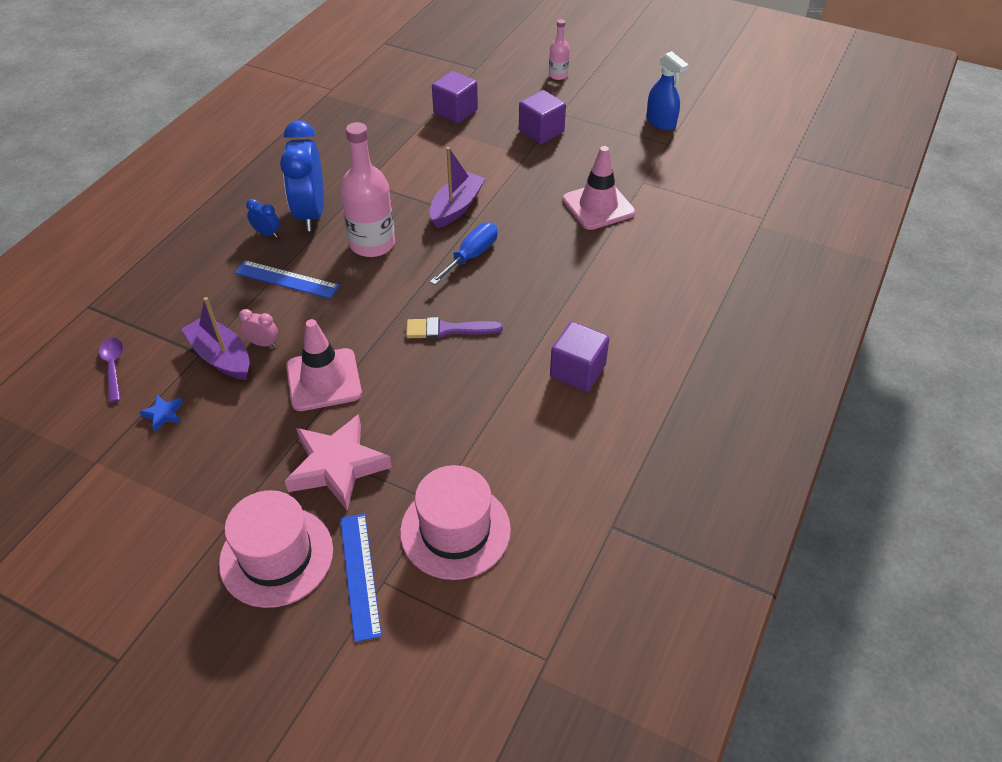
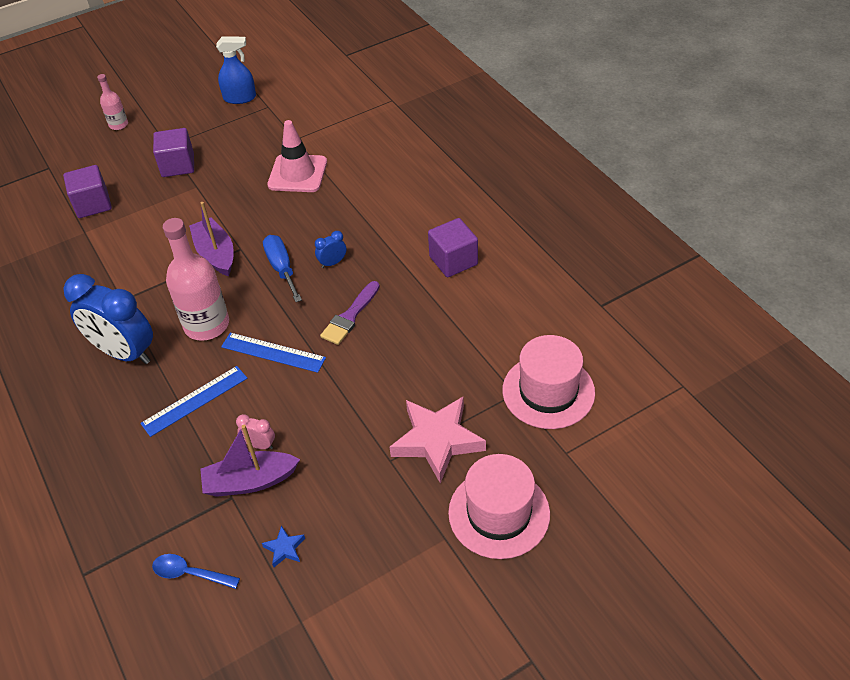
camera: 55 degrees left, 0 degrees up
(113, 367) = (190, 573): purple spoon -> blue spoon
(263, 343) = (259, 445): pink clock -> pink clock turned 60 degrees clockwise
(267, 233) = (119, 394): blue clock -> blue clock (332, 263)
(324, 380) = (338, 417): pink traffic cone -> none
(360, 575) = (551, 464): blue ruler -> blue ruler (273, 352)

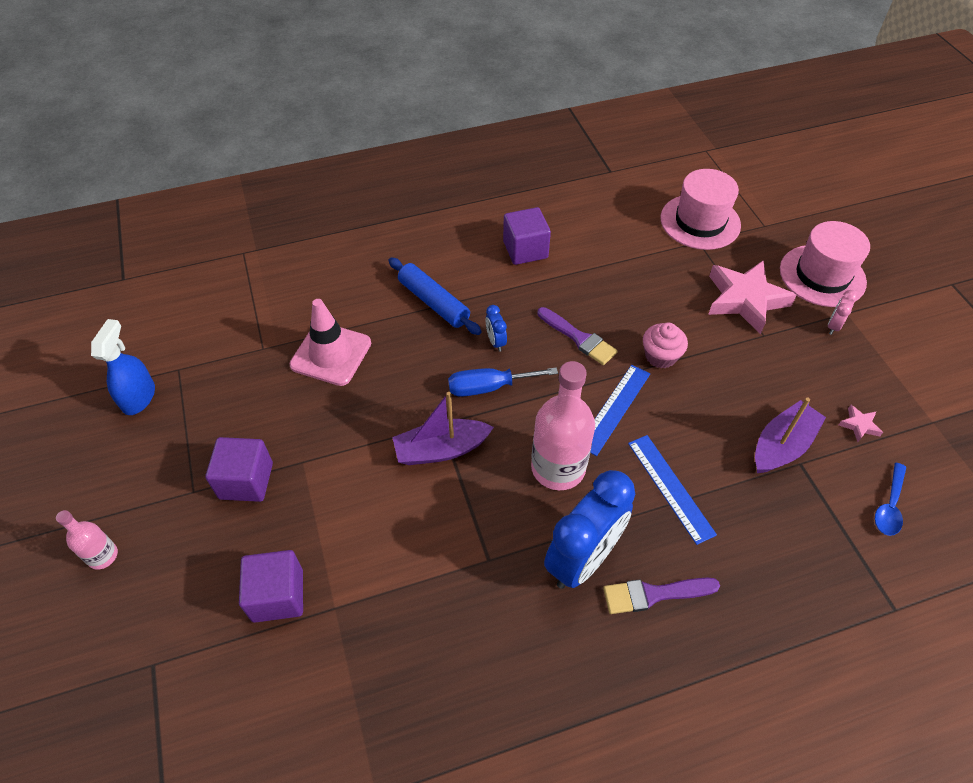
camera: 80 degrees left, 5 degrees up
(95, 400) = (654, 594): none -> purple brush
(250, 481) = (782, 446): purple boat -> purple boat turned 135 degrees counterclockwise
(259, 445) = (737, 433): pink clock -> pink clock (833, 326)
(284, 548) = (859, 425): blue star -> pink star
(342, 378) = (660, 356): none -> pink cupcake
(368, 216) = (434, 302): none -> blue rolling pin

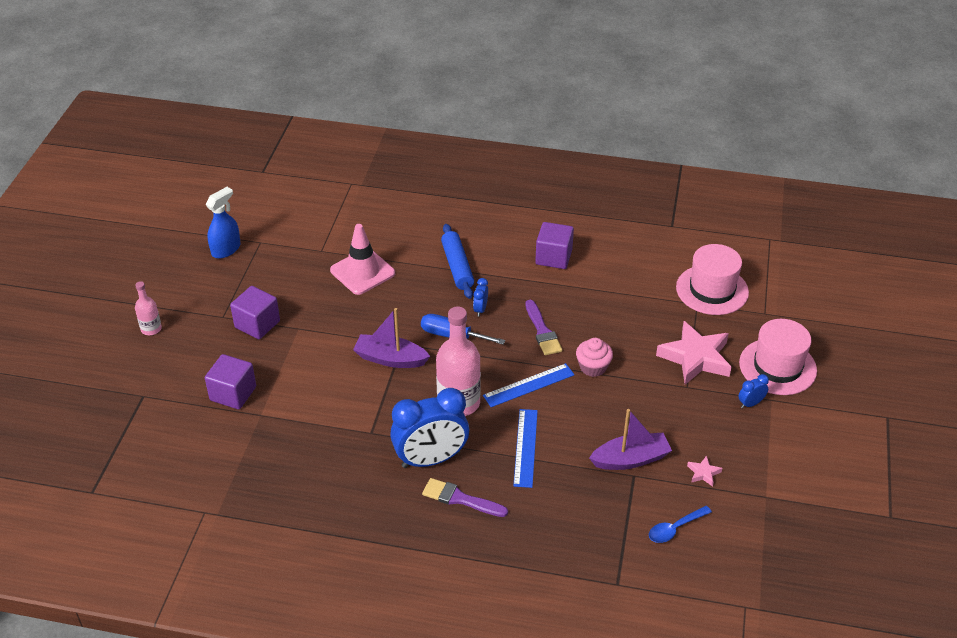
camera: 30 degrees right, 10 degrees down
(833, 326) = (750, 403): pink clock -> blue clock

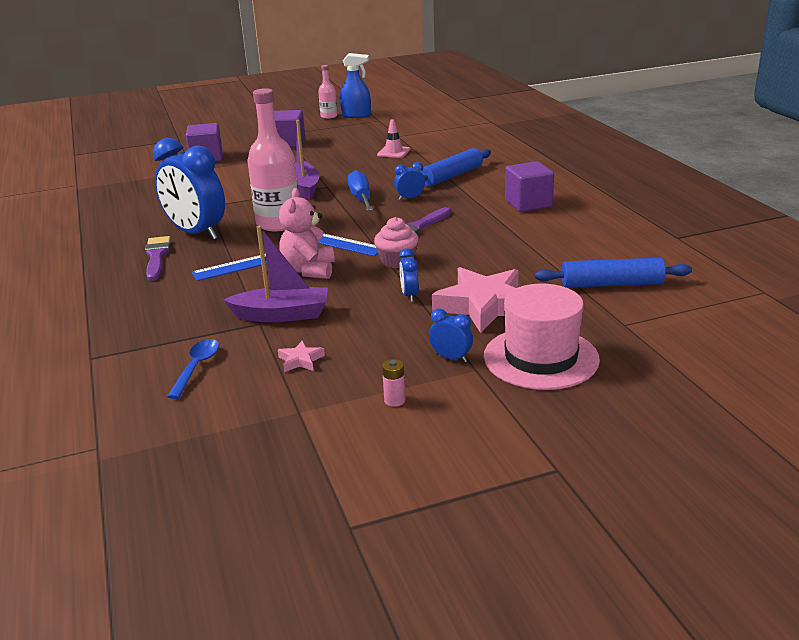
camera: 60 degrees right, 15 degrees down
(151, 329) = (247, 123): pink bottle -> pink bottle (329, 116)
(362, 272) = (393, 152): pink traffic cone -> pink traffic cone, size x0.57
(568, 418) = (309, 270): none -> pink teddy bear
(630, 459) = (282, 315): purple boat -> purple boat turned 45 degrees counterclockwise
(652, 385) = (409, 295): none -> blue clock
(675, 528) = (196, 367): blue spoon -> blue spoon turned 75 degrees clockwise
(712, 290) = (611, 284): pink hat -> blue rolling pin
(782, 449) = (394, 400): none -> pink battery

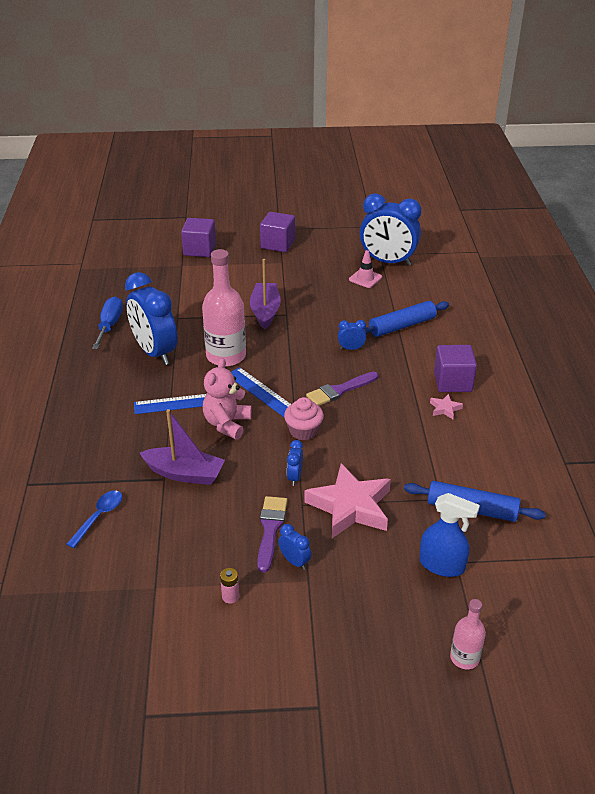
camera: 15 degrees right, 10 degrees up
(157, 257) = (114, 375): purple brush -> purple brush (270, 529)
(300, 360) = (178, 531): pink star -> pink star (445, 409)
(329, 116) = (329, 210): pink bottle -> pink bottle (464, 657)
(356, 115) = (355, 214): blue spray bottle -> blue spray bottle (442, 565)
(361, 198) = (308, 338): blue screwdriver -> blue screwdriver (110, 325)
(409, 139) = (388, 262): none -> blue clock
(541, 358) = (366, 582): pink hat -> none

